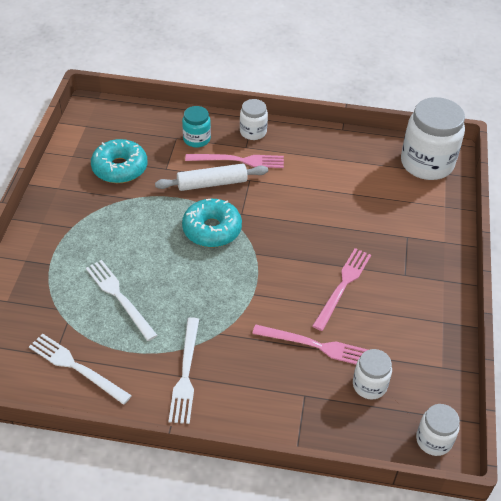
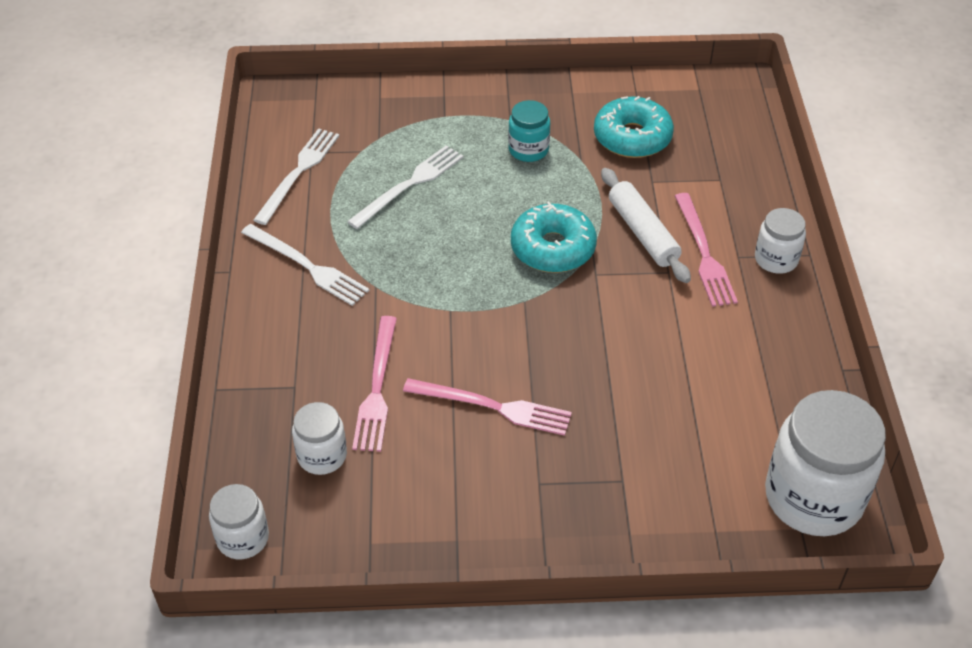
camera: 80 degrees right, 0 degrees up
(186, 373) = (307, 266): white fork -> white fork turned 135 degrees counterclockwise
(196, 139) = (727, 200): turquoise jar -> turquoise jar (528, 150)

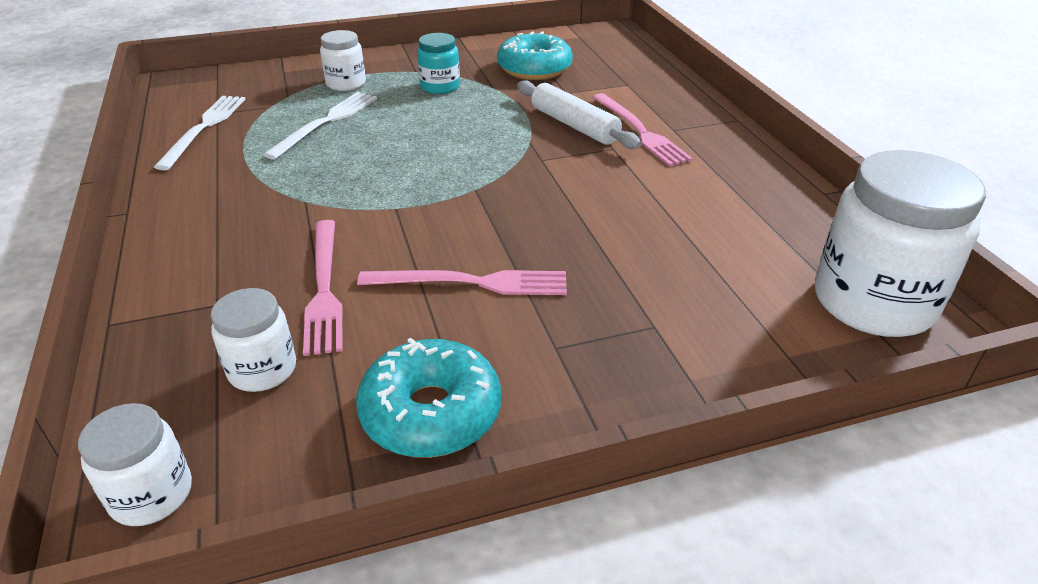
camera: 15 degrees left, 10 degrees down
(307, 266) = (222, 195): white fork -> none
(553, 248) = (490, 147): turquoise donut -> turquoise donut (431, 412)
(776, 259) = (709, 126): white jar -> white jar (346, 84)

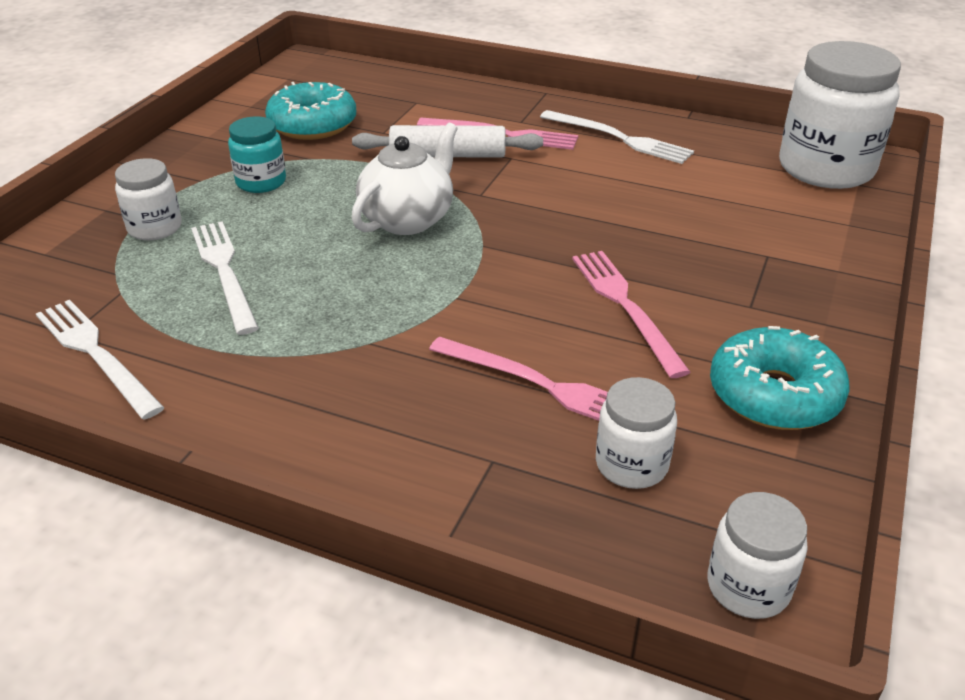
camera: 50 degrees left, 0 degrees up
(467, 149) = (408, 219): none -> white teapot
(471, 282) = (625, 306): pink fork -> pink fork turned 60 degrees counterclockwise
(724, 177) = (619, 138): none -> white fork

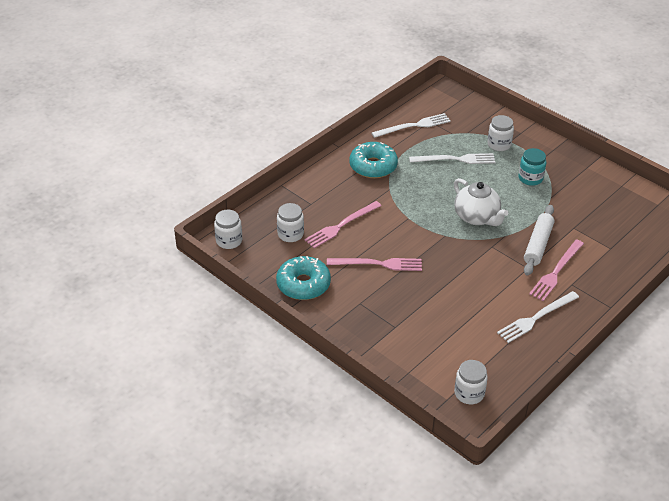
camera: 110 degrees right, 5 degrees up
(312, 125) = (590, 204): turquoise donut -> turquoise donut (373, 166)
(825, 168) = (469, 393): white jar -> white jar, size x0.52

